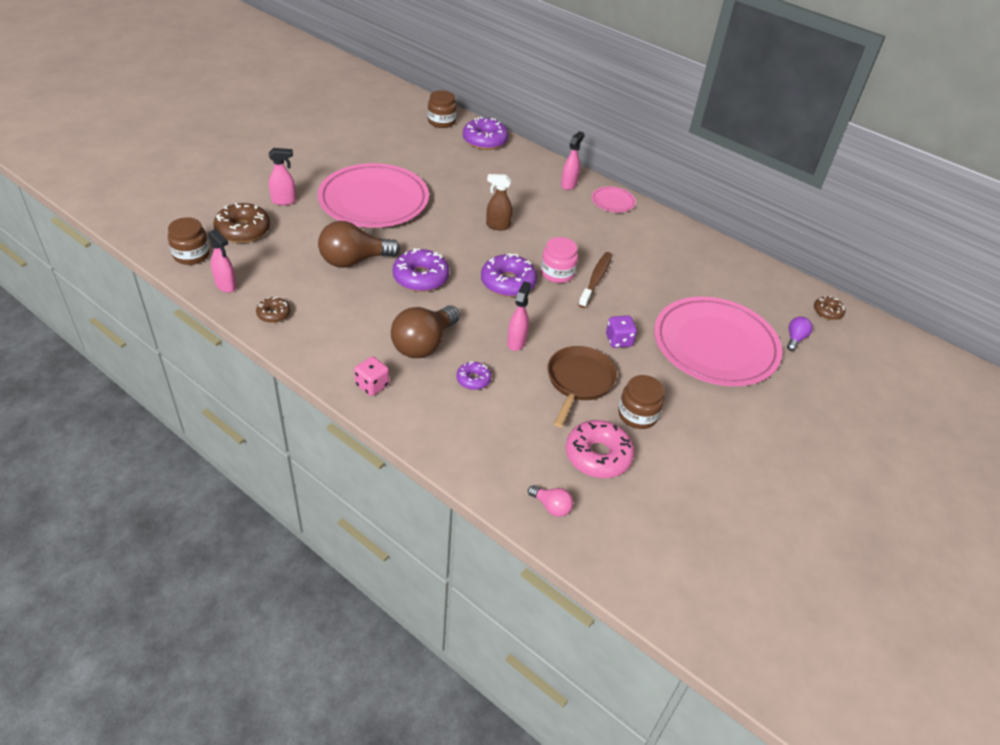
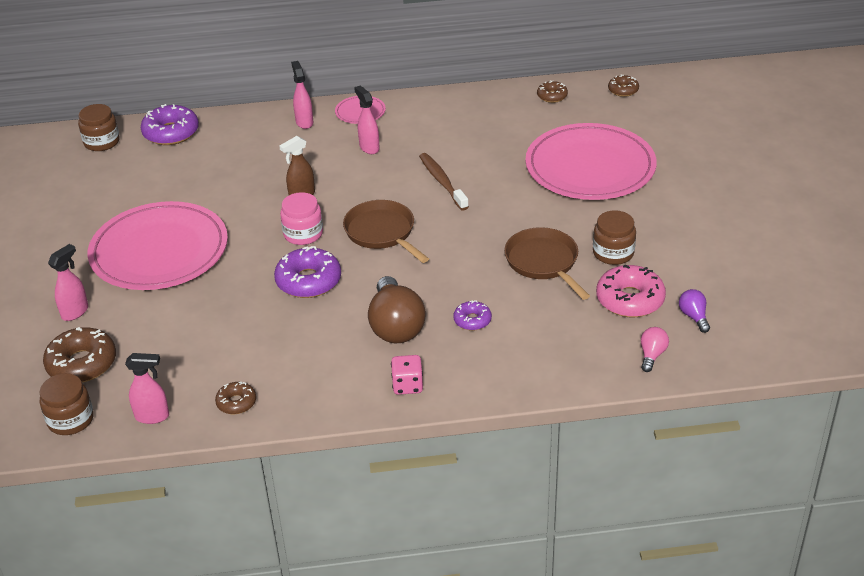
camera: 40 degrees left, 5 degrees down
(354, 260) = (230, 311): brown light bulb -> none
(508, 283) = (382, 233): purple donut -> brown pan
(516, 342) = (459, 270): pink spray bottle -> pink spray bottle (369, 147)
(551, 506) = (652, 355): pink light bulb -> pink light bulb turned 60 degrees counterclockwise
(557, 273) = (407, 198): pink jar -> pink jar (303, 234)
(619, 340) = (525, 213): purple dice -> none
(763, 279) = (552, 96): none -> brown donut
(795, 339) = (630, 124): purple light bulb -> purple light bulb (694, 317)

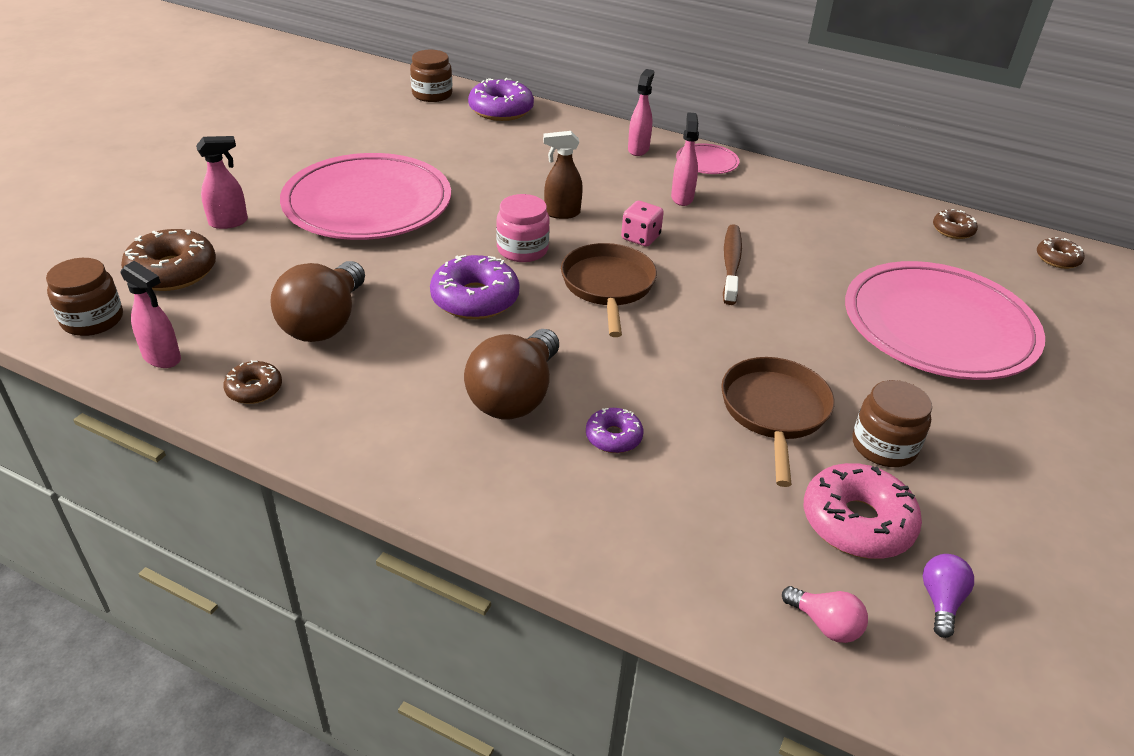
camera: 30 degrees right, 0 degrees up
(230, 343) = (325, 322): none -> brown light bulb
(407, 385) = (453, 475): pink dice -> pink dice (640, 238)
(652, 355) = (825, 624): pink light bulb -> pink light bulb turned 75 degrees clockwise

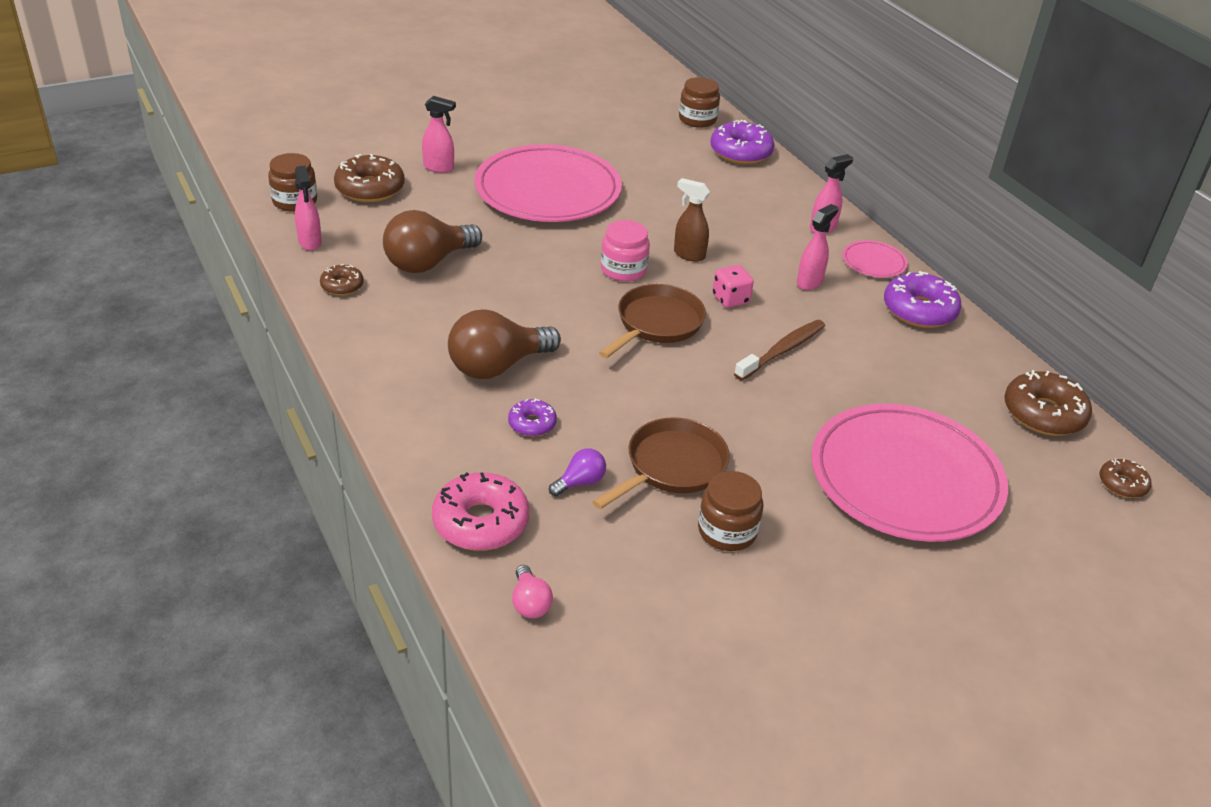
camera: 35 degrees right, 0 degrees up
(475, 299) = (546, 290): purple donut -> purple donut (919, 310)
(857, 522) = (635, 563): pink donut -> pink donut (480, 522)
(940, 601) = (629, 639): purple light bulb -> purple light bulb (580, 482)
(952, 230) = (1043, 414): brown donut -> brown donut, size x1.81

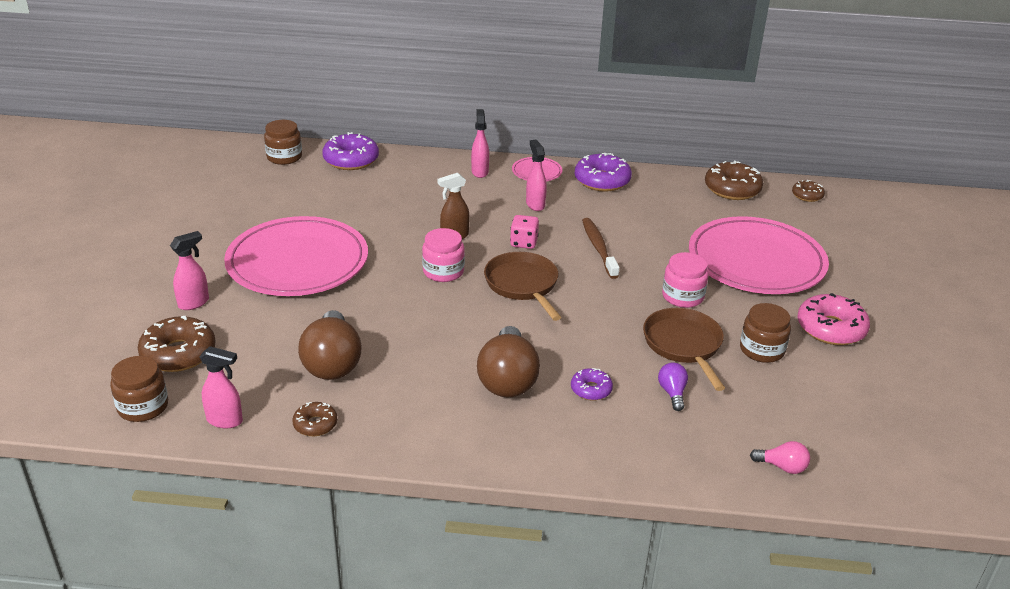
camera: 55 degrees left, 5 degrees down
(480, 522) = (684, 458): pink donut -> pink donut (831, 328)
(762, 439) = (682, 296): none -> pink jar

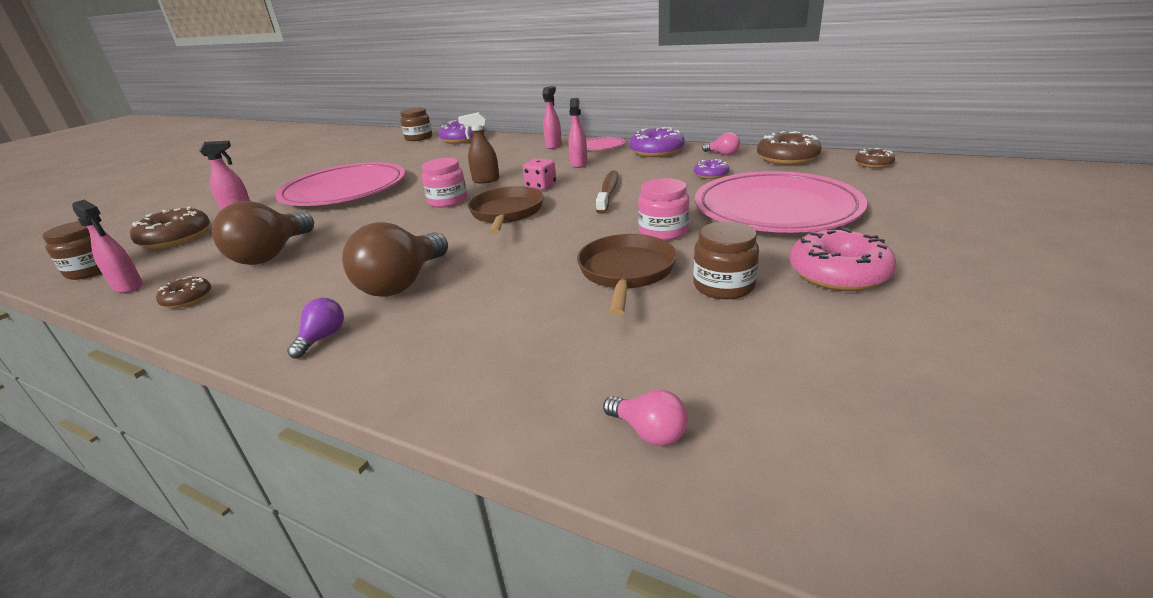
camera: 25 degrees right, 5 degrees down
(591, 389) = (477, 302): purple donut -> purple donut (711, 175)
(670, 183) = (722, 154): none -> pink light bulb
(672, 393) = (568, 316): purple light bulb -> purple light bulb (322, 338)

